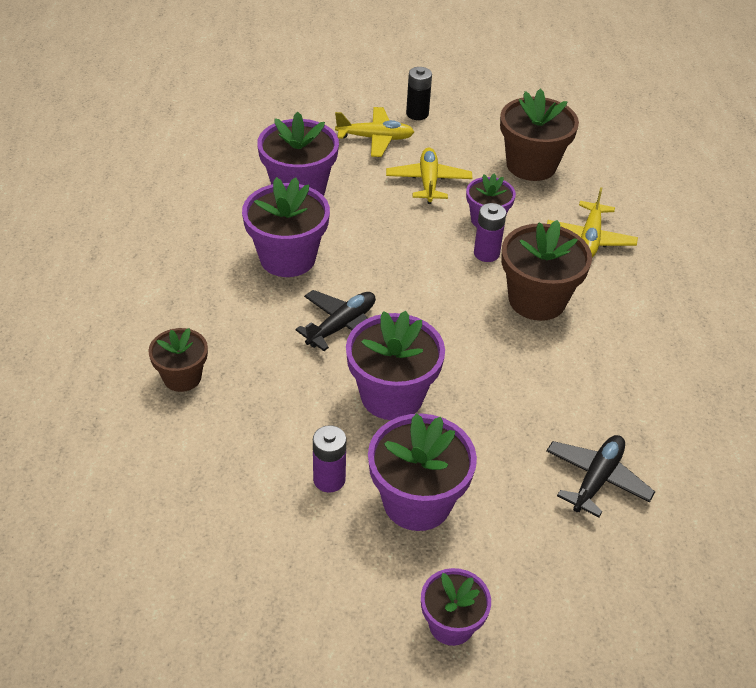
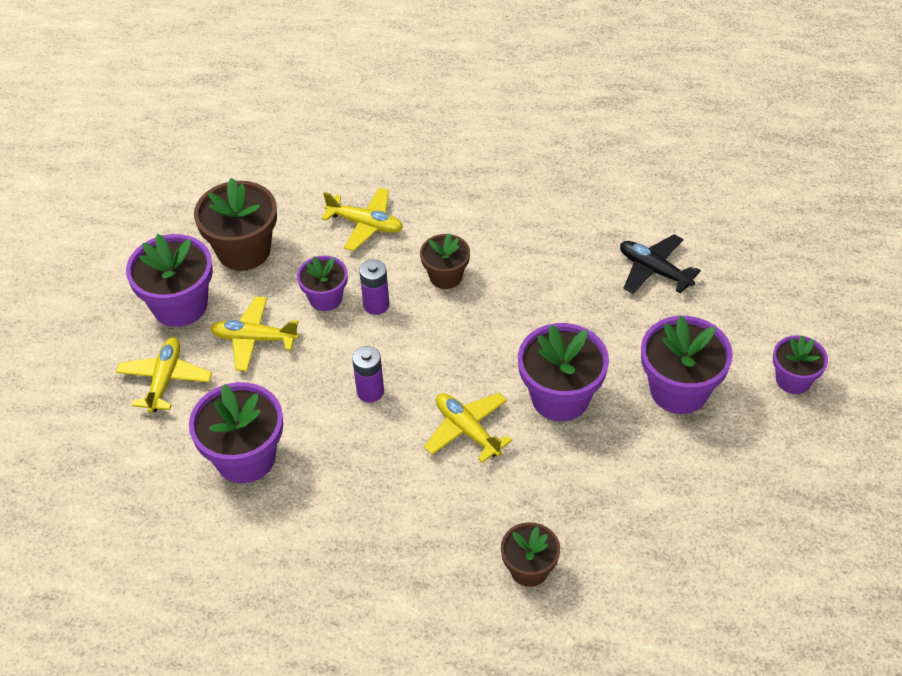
camera: 80 degrees left, 5 degrees up
(287, 258) = (360, 472): purple flower pot -> purple flower pot (180, 305)
(329, 479) = (656, 451): purple battery -> purple battery (370, 391)
(342, 326) = (467, 430): black plane -> yellow plane
(417, 114) = (127, 336): black battery -> none
(537, 300) = (445, 276): brown flower pot -> brown flower pot, size x0.60

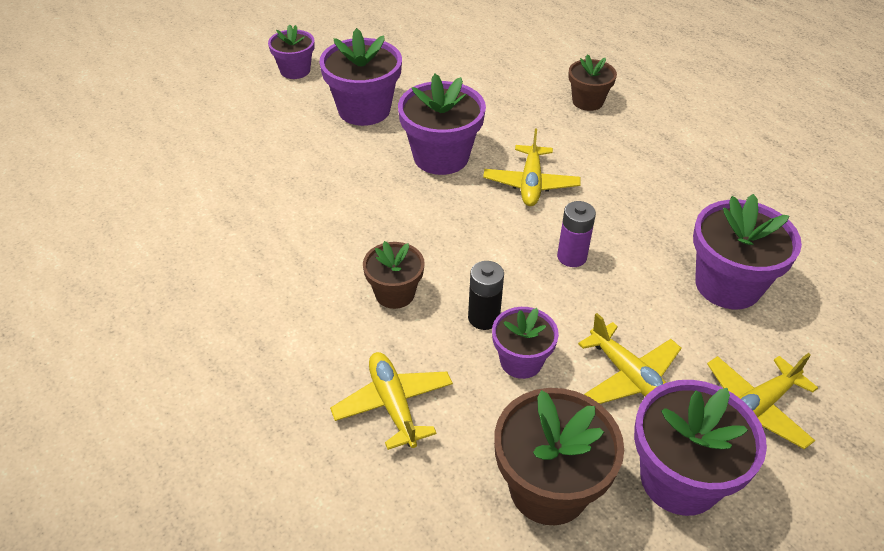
camera: 135 degrees left, 5 degrees down
(376, 305) = (483, 318): purple battery -> black battery
(654, 270) = (249, 175): black plane -> none

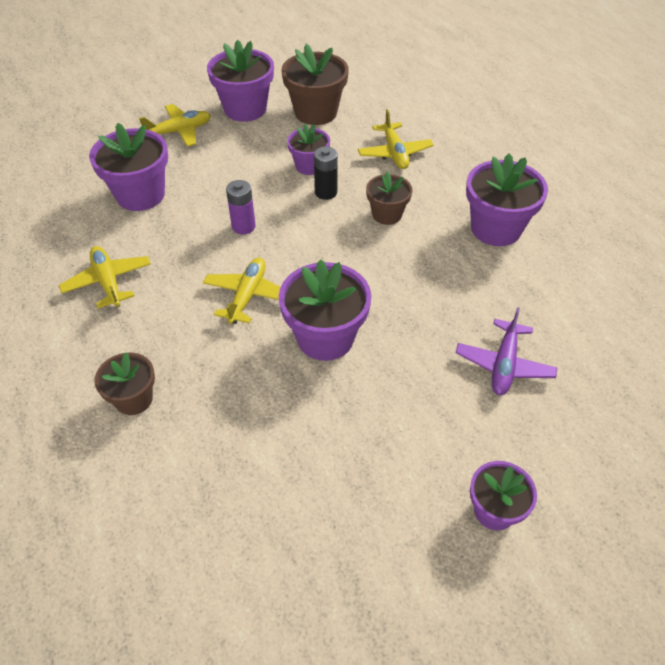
camera: 170 degrees left, 5 degrees up
(270, 152) = (504, 365): none -> purple plane
(364, 110) = (401, 418): purple flower pot -> purple flower pot (496, 228)
(630, 377) = (244, 152): yellow plane -> yellow plane (108, 282)

